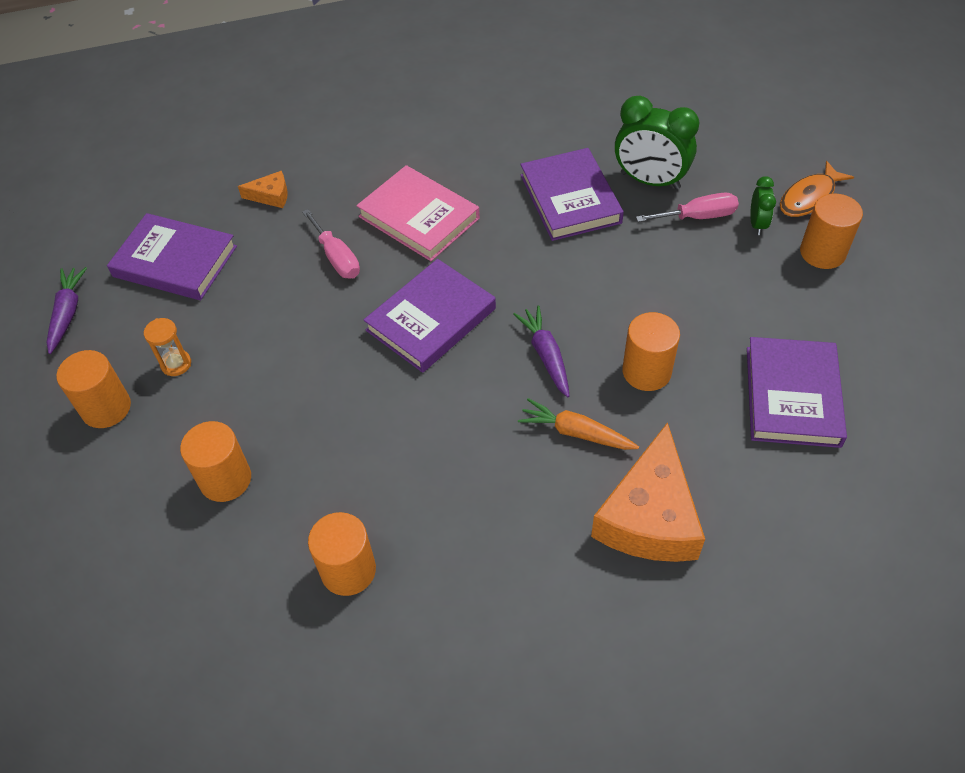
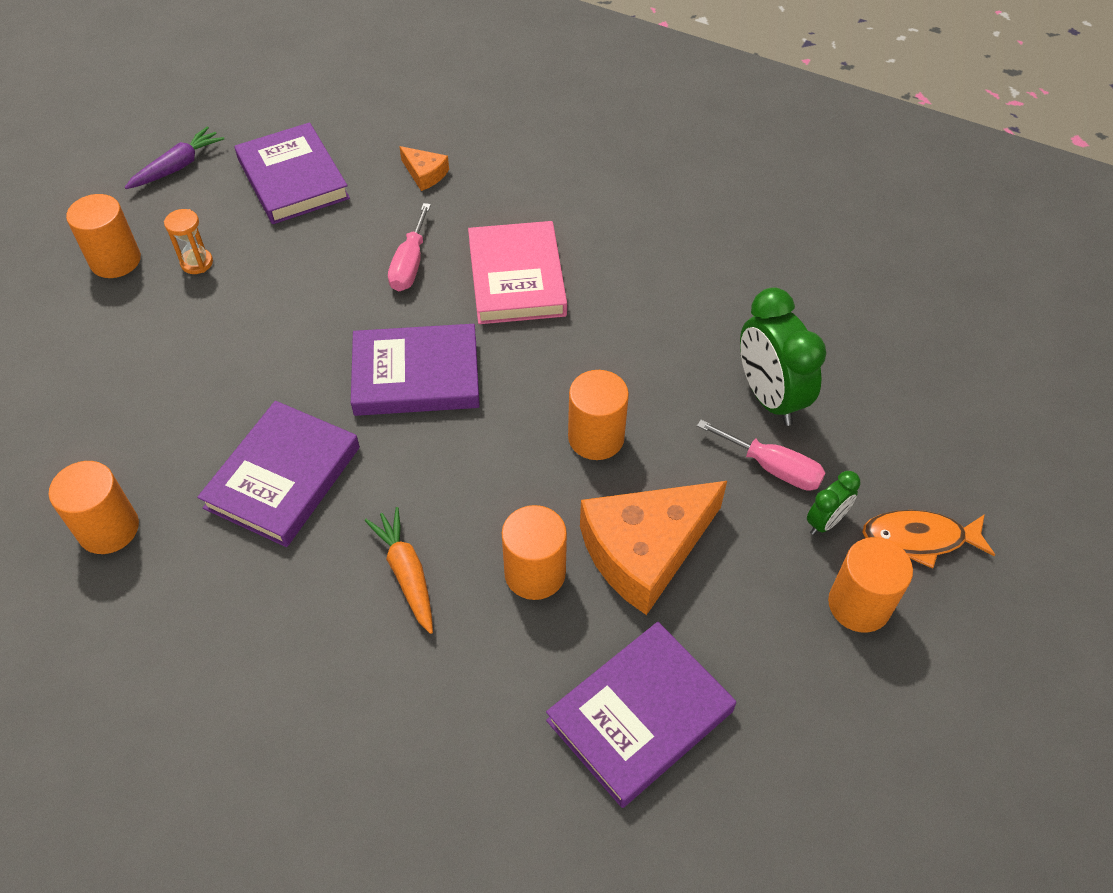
camera: 40 degrees right, 0 degrees up
(225, 479) = (120, 382): orange cylinder -> orange cylinder (596, 437)
(546, 355) = (468, 484): purple carrot -> none
(570, 199) = (670, 358): purple book -> purple book (283, 477)
(649, 516) = (372, 702): orange cheese -> orange cheese (645, 550)

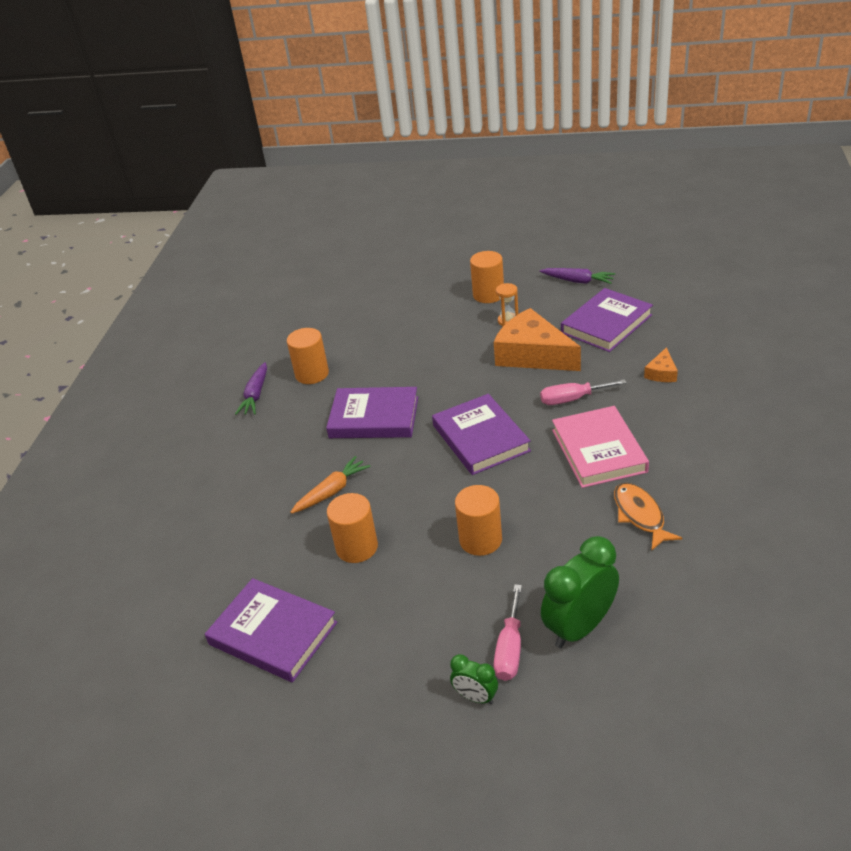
camera: 75 degrees right, 15 degrees down
(94, 624) = (255, 395): none -> purple carrot
(516, 278) = (598, 451): pink book -> pink book turned 75 degrees counterclockwise
(645, 550) = (399, 596): orange cheese -> orange cheese (533, 355)
(859, 604) = (408, 739): orange cylinder -> none
(919, 539) = (491, 768): orange fish -> orange fish (640, 515)

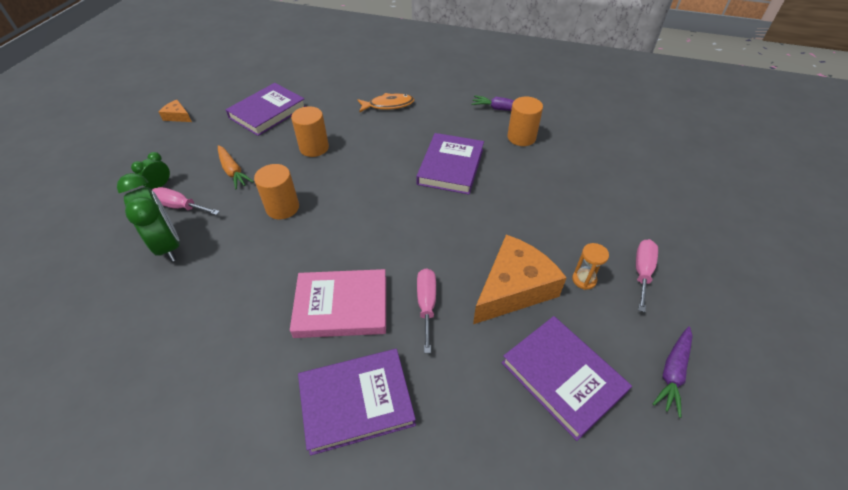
camera: 95 degrees right, 10 degrees up
(332, 491) = (374, 140): orange carrot -> orange carrot (233, 171)
(480, 438) = (397, 226): purple book -> purple book (356, 402)
(488, 295) = (642, 272): orange cylinder -> pink screwdriver
(640, 515) = (245, 314): orange fish -> orange fish (388, 105)
(661, 373) = (444, 407): orange cheese -> orange cheese (178, 116)

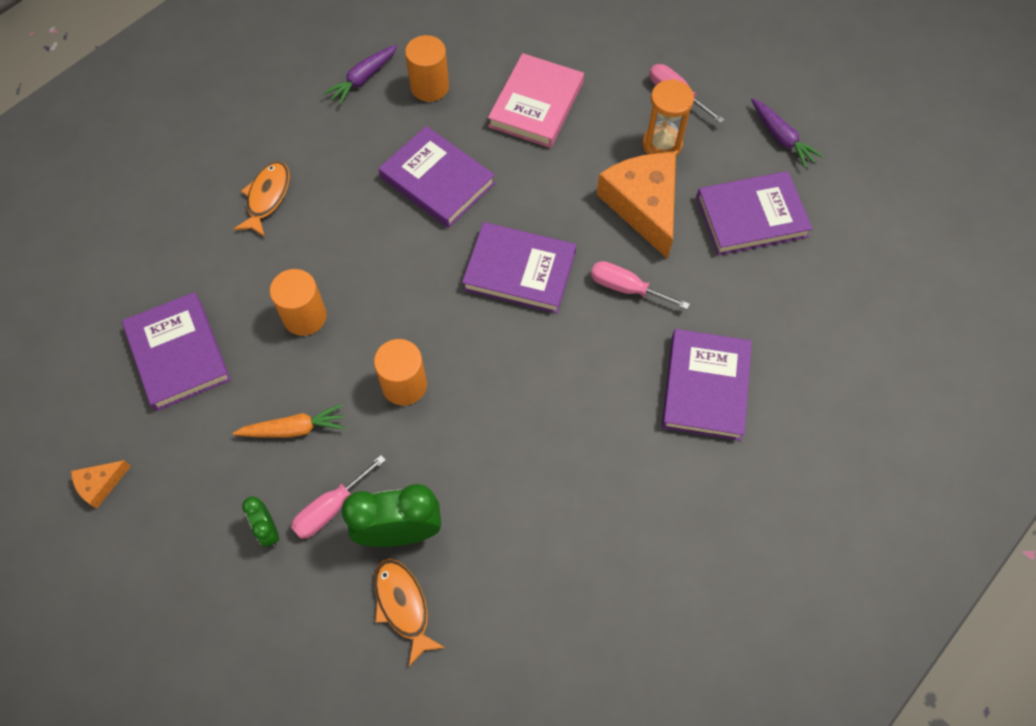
camera: 65 degrees left, 15 degrees up
(111, 267) = (403, 606): none -> orange fish
(341, 306) = (590, 366): pink book -> pink book (536, 104)
(404, 233) = (519, 271): none -> purple book
(584, 280) = (662, 144): orange hourglass -> orange hourglass, size x1.56

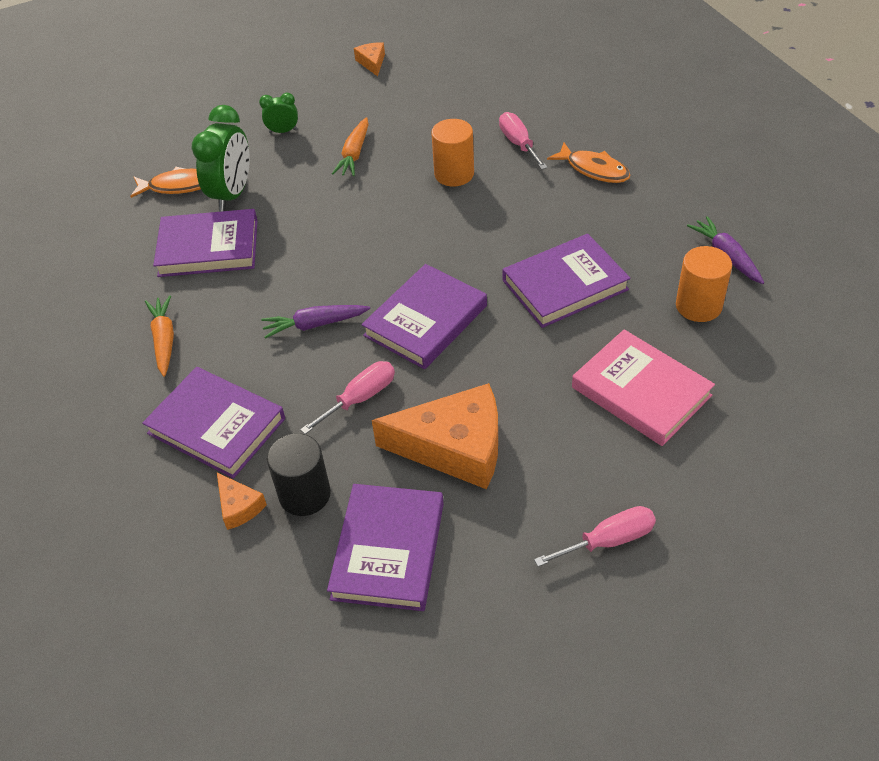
camera: 115 degrees right, 15 degrees down
(178, 354) = (457, 105): purple book -> purple book (208, 248)
(331, 508) = (277, 163): pink screwdriver -> pink screwdriver (518, 144)
(404, 385) = (353, 220): orange cylinder -> none
(633, 487) = (164, 340): none -> orange carrot
(662, 144) = (534, 496): orange hourglass -> none
(735, 289) = (305, 494): none -> black cylinder
(769, 331) = (239, 506): none -> orange cheese
(781, 138) = (491, 638): purple carrot -> purple carrot (315, 325)

